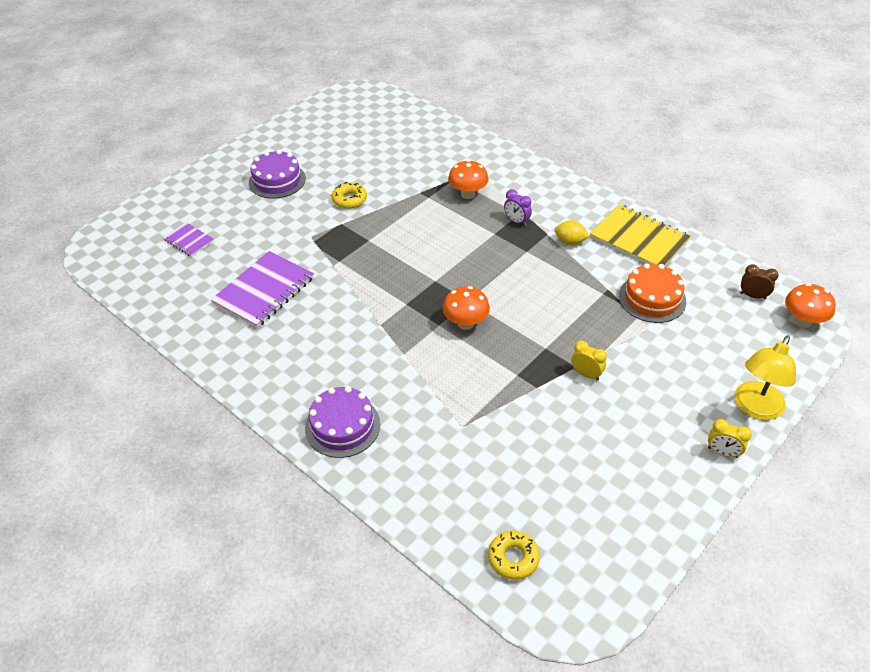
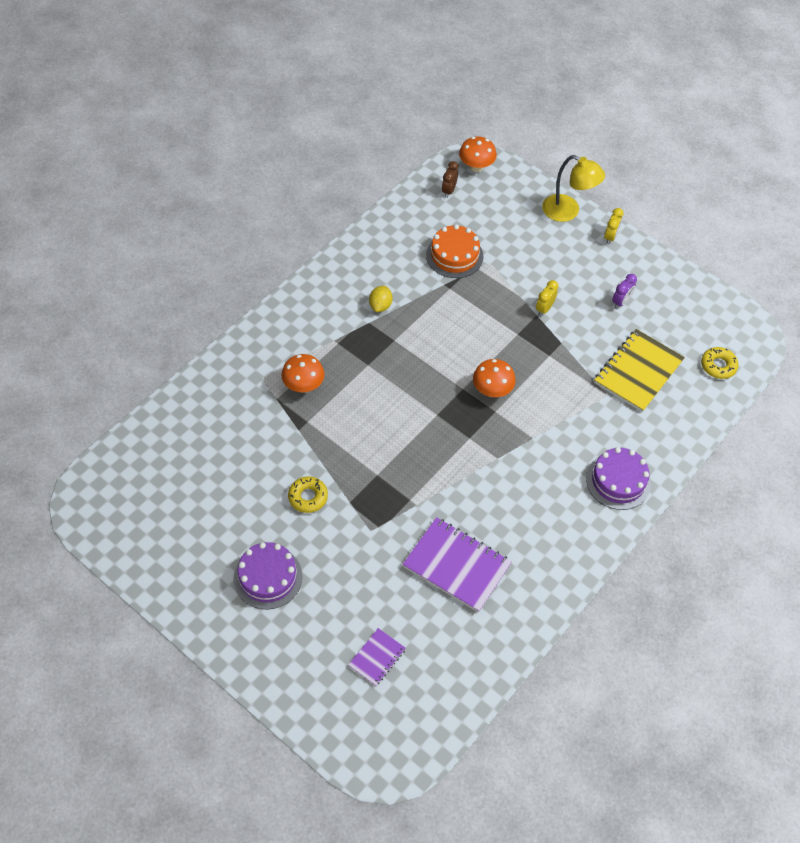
camera: 95 degrees left, 10 degrees up
(516, 221) = (350, 346): purple clock -> purple clock (621, 302)
(639, 239) = (377, 255): yellow notebook -> yellow notebook (638, 372)

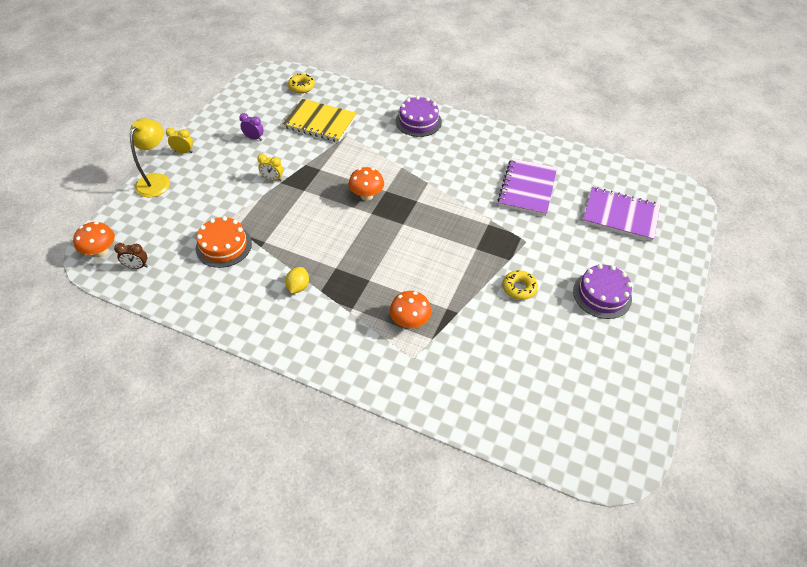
camera: 105 degrees left, 5 degrees down
(377, 657) = (620, 215): purple notebook -> purple notebook, size x1.89
(380, 306) = (298, 286): yellow lemon -> yellow lemon turned 75 degrees counterclockwise

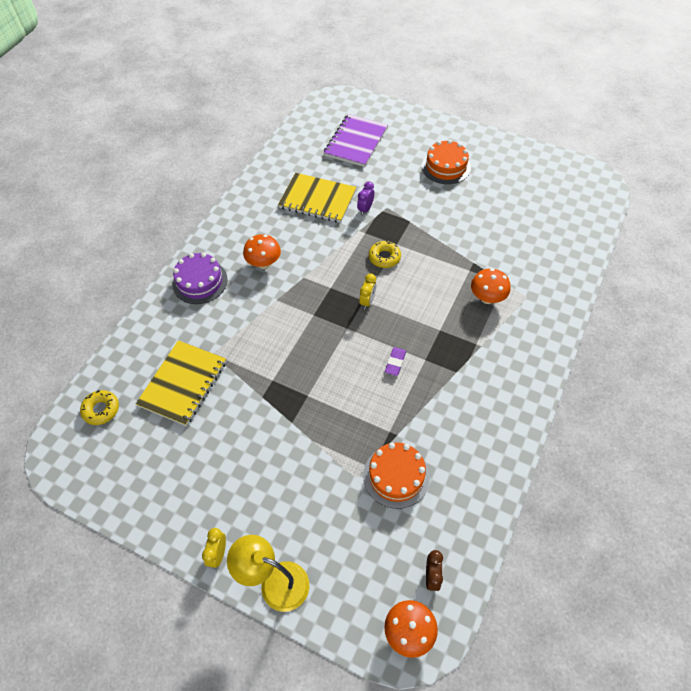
camera: 85 degrees left, 5 degrees up
(254, 138) = (202, 461): purple clock -> purple clock (365, 209)
(272, 179) = (284, 431): yellow clock -> yellow clock (367, 301)
(298, 286) = (452, 393): yellow lemon -> none
(333, 246) = (395, 362): none -> purple eraser
(366, 196) = (320, 332): orange mushroom -> orange mushroom (264, 263)
(519, 288) = (442, 218): yellow donut -> yellow donut (384, 257)
(527, 188) = (317, 199): purple notebook -> yellow notebook
(602, 294) = (446, 167): purple cake -> orange cake

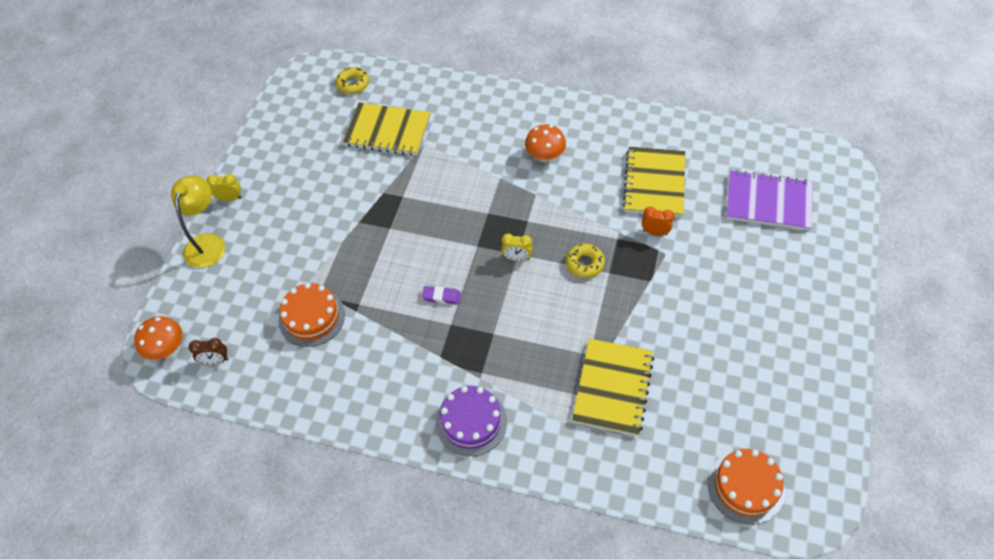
camera: 80 degrees right, 0 degrees up
(200, 282) = (507, 111): purple cake -> purple cake (471, 422)
(365, 209) = (655, 232): purple clock -> orange clock
(446, 167) = (763, 308): orange cake -> orange cake (745, 486)
(487, 298) = (551, 378): orange mushroom -> none
(500, 262) = (613, 388): none -> yellow notebook

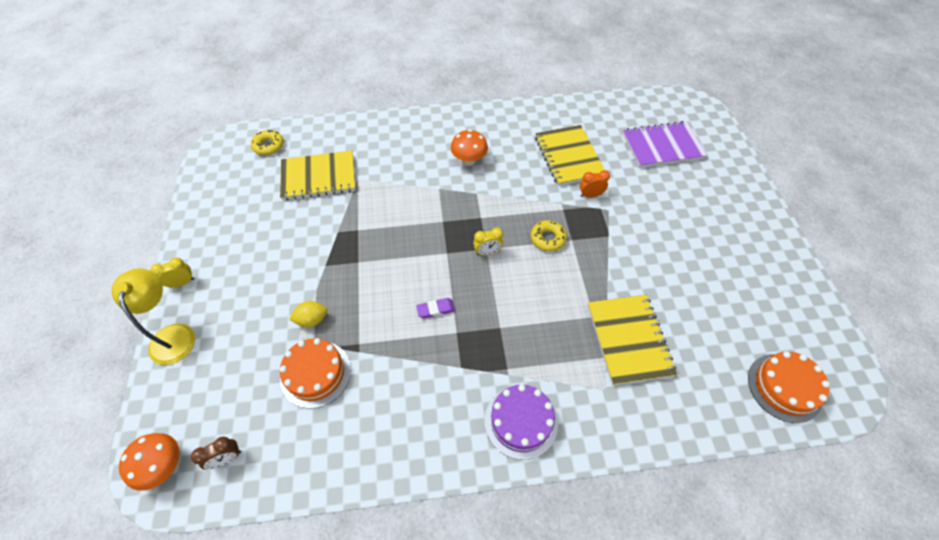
camera: 25 degrees left, 0 degrees up
(327, 268) = (312, 320): none -> yellow lemon

